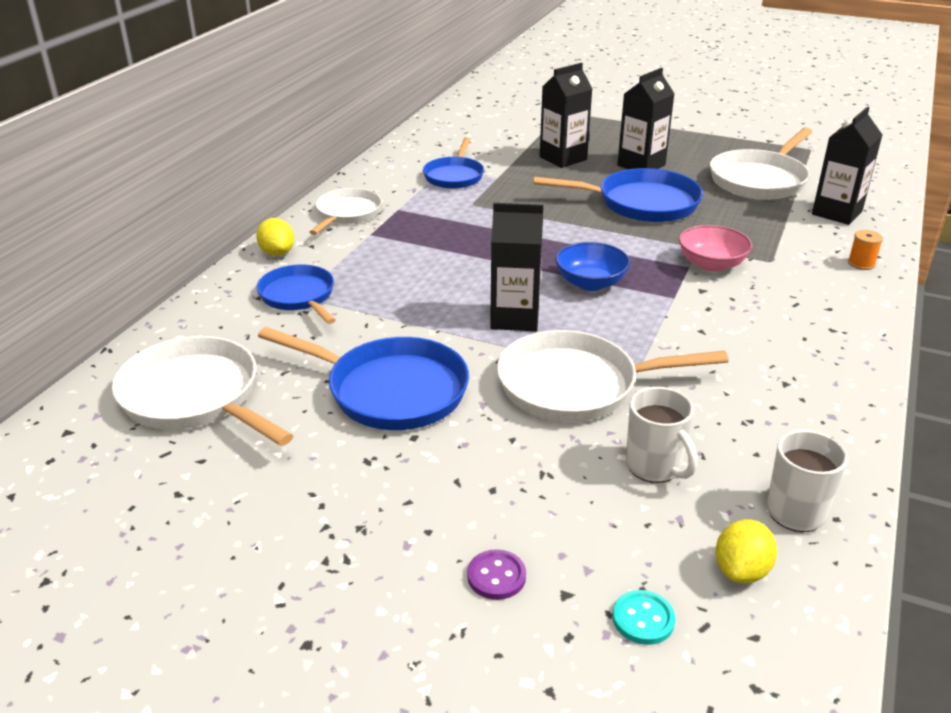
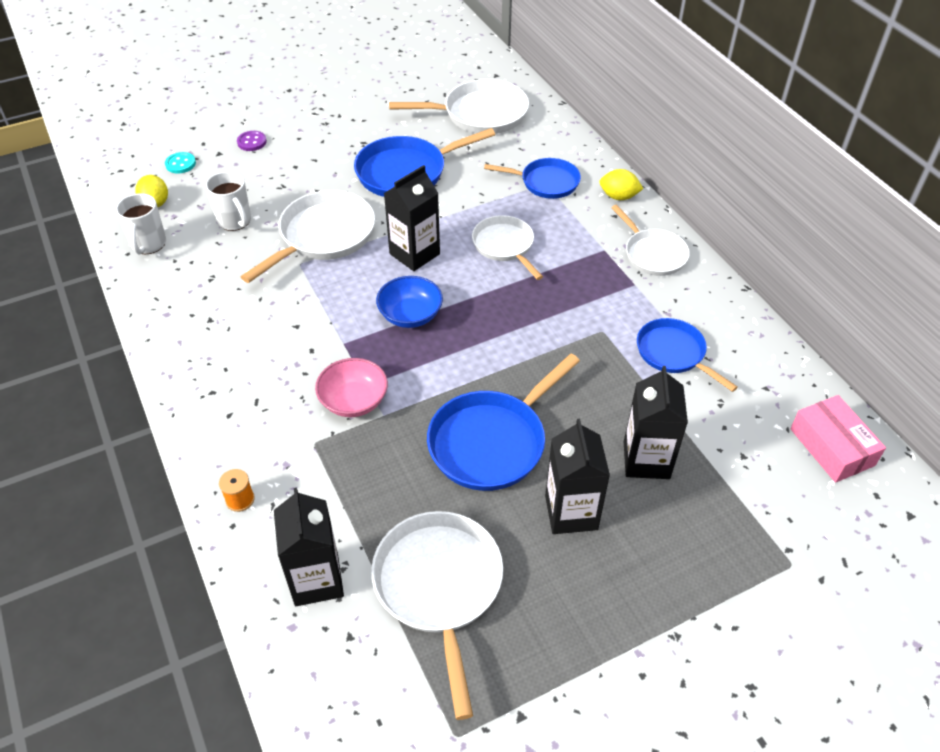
camera: 130 degrees right, 15 degrees up
(433, 278) = (505, 246): none -> white pan
(460, 120) = (832, 447): none -> pink box
(654, 467) = (235, 221): white mug -> white mug turned 135 degrees counterclockwise

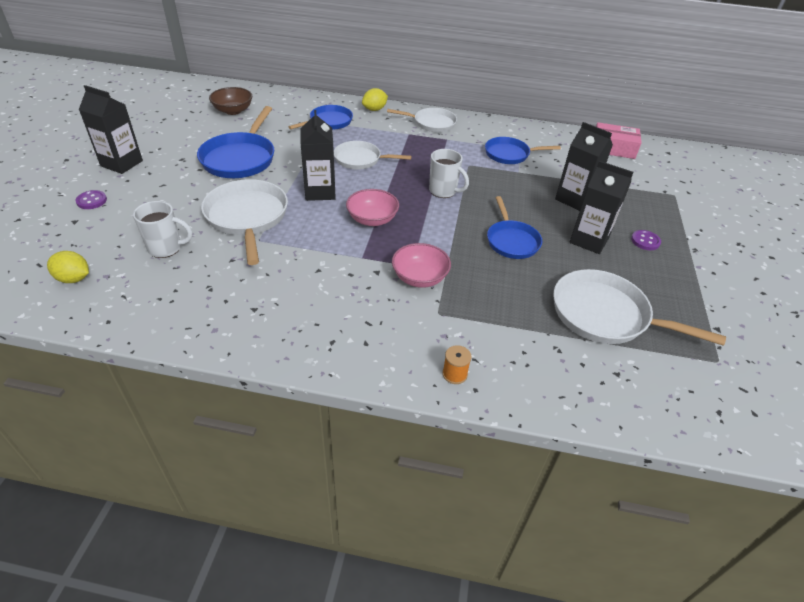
camera: 55 degrees left, 5 degrees down
(148, 244) = (117, 304): white mug -> white mug (443, 191)
(180, 164) = (50, 245): turquoise button -> none
(316, 580) = (559, 367): black carton -> black carton (121, 163)
(410, 315) = (372, 219): blue bowl -> pink bowl
(479, 114) = (233, 110): white pan -> brown bowl
(492, 441) = (511, 241): blue pan -> blue pan, size x0.64
(633, 571) = (645, 241): none -> purple button

